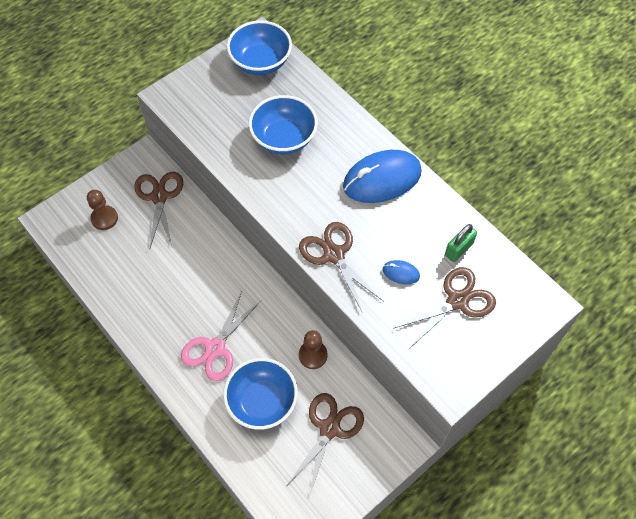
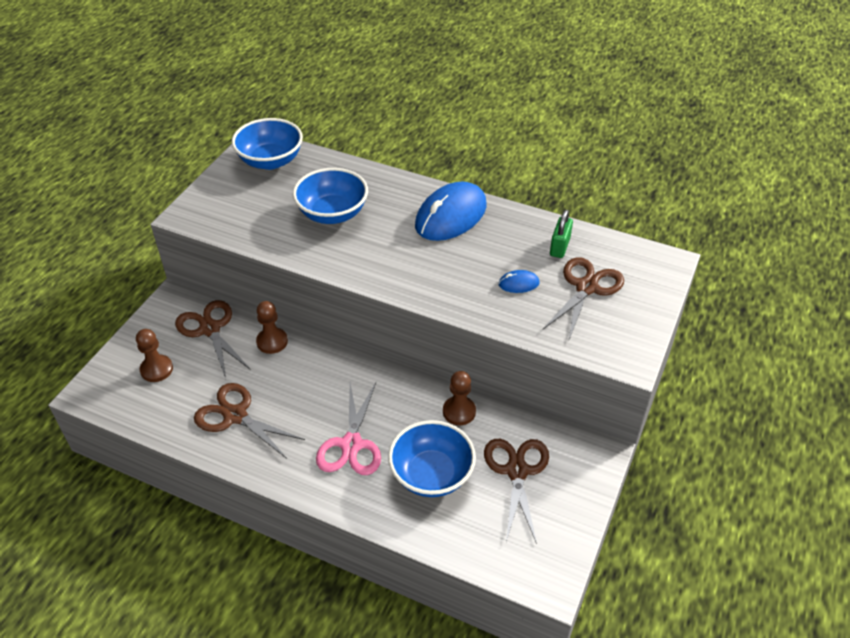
camera: 25 degrees left, 15 degrees down
(200, 228) = (272, 342): none -> brown pawn
(334, 255) = (443, 291): brown scissors -> brown scissors (235, 416)

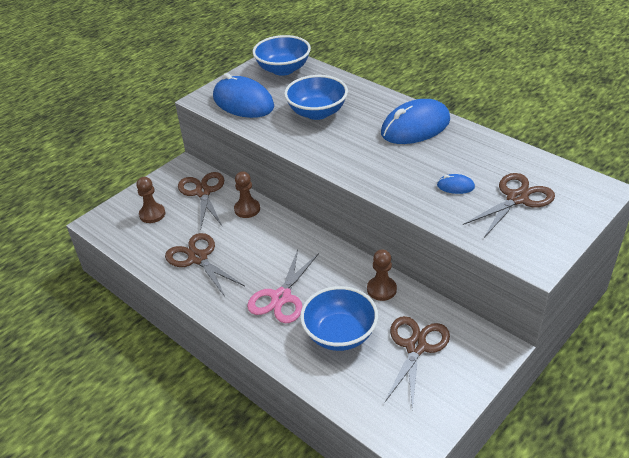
camera: 20 degrees right, 5 degrees down
(238, 212) = (243, 102): none -> blue mouse
(559, 247) = (504, 163): green padlock -> none

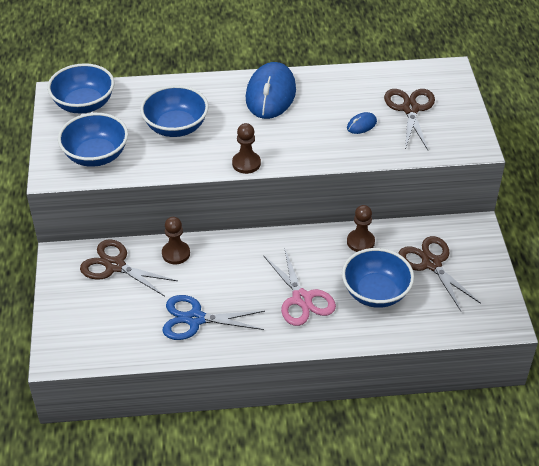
camera: 50 degrees left, 5 degrees up
(152, 214) = (98, 314): brown pawn -> brown pawn (246, 163)
(198, 258) = (195, 319): brown scissors -> blue scissors
(243, 102) = (96, 155): blue mouse -> blue bowl

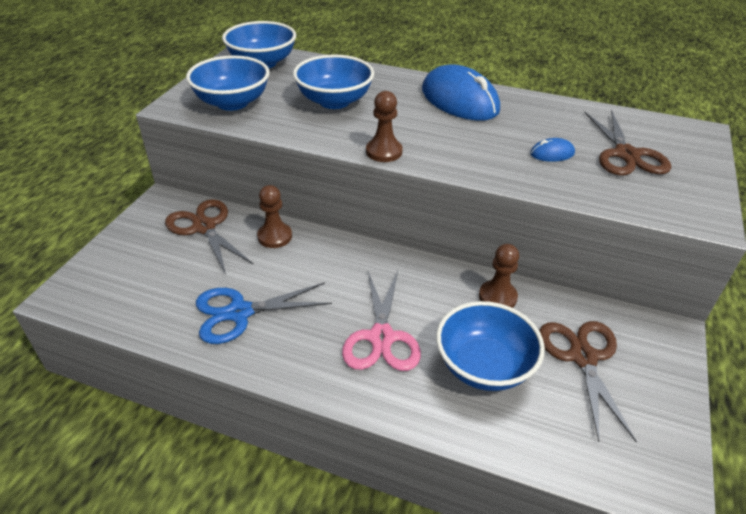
camera: 25 degrees right, 5 degrees down
(195, 319) = (239, 312): blue scissors -> blue scissors turned 45 degrees counterclockwise
(270, 94) = (459, 100): blue mouse -> blue mouse turned 75 degrees counterclockwise
(410, 109) = (626, 155): brown scissors -> brown scissors turned 150 degrees clockwise

